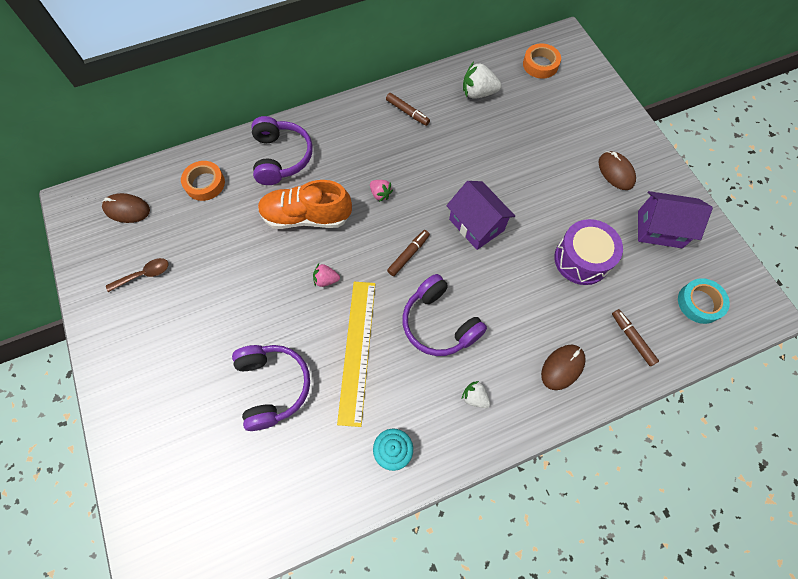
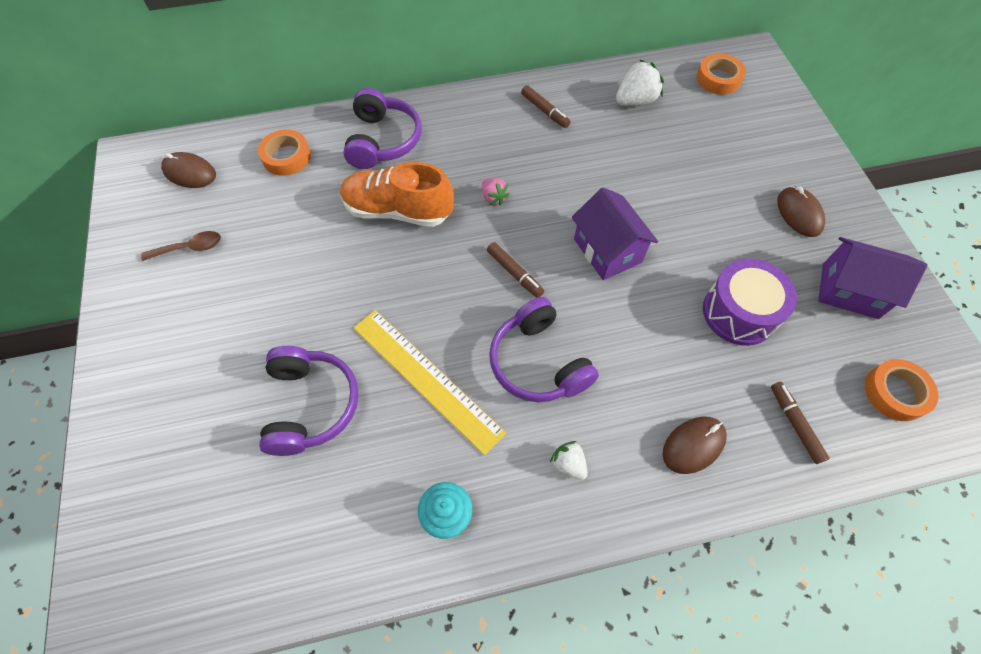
camera: 10 degrees right, 5 degrees down
(326, 280) = (405, 287): pink strawberry -> none
(357, 350) = (426, 378): yellow ruler -> yellow ruler turned 60 degrees counterclockwise
(408, 254) = (514, 273): brown marker -> brown marker turned 90 degrees clockwise
(478, 93) = (635, 100): white strawberry -> white strawberry turned 135 degrees clockwise
(699, 303) = (895, 392): turquoise tape -> orange tape

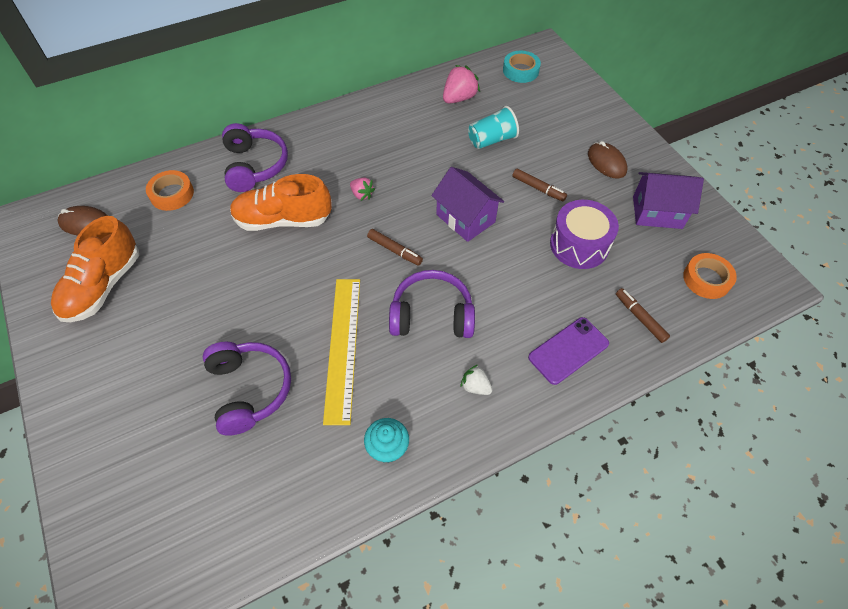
camera: 15 degrees left, 5 degrees down
(189, 248) = (103, 286): brown spoon -> orange shoe
(426, 378) = (343, 347): yellow ruler -> yellow ruler turned 60 degrees clockwise
(538, 362) = (431, 315): purple headphones -> purple headphones turned 135 degrees clockwise
(545, 111) = (387, 118): brown marker -> brown marker (538, 188)
(635, 100) = (459, 98): white strawberry -> pink strawberry
(662, 159) = (491, 140): none -> turquoise cup
(693, 445) = (568, 350): brown mouse -> purple phone
(718, 79) = (520, 70): orange tape -> turquoise tape

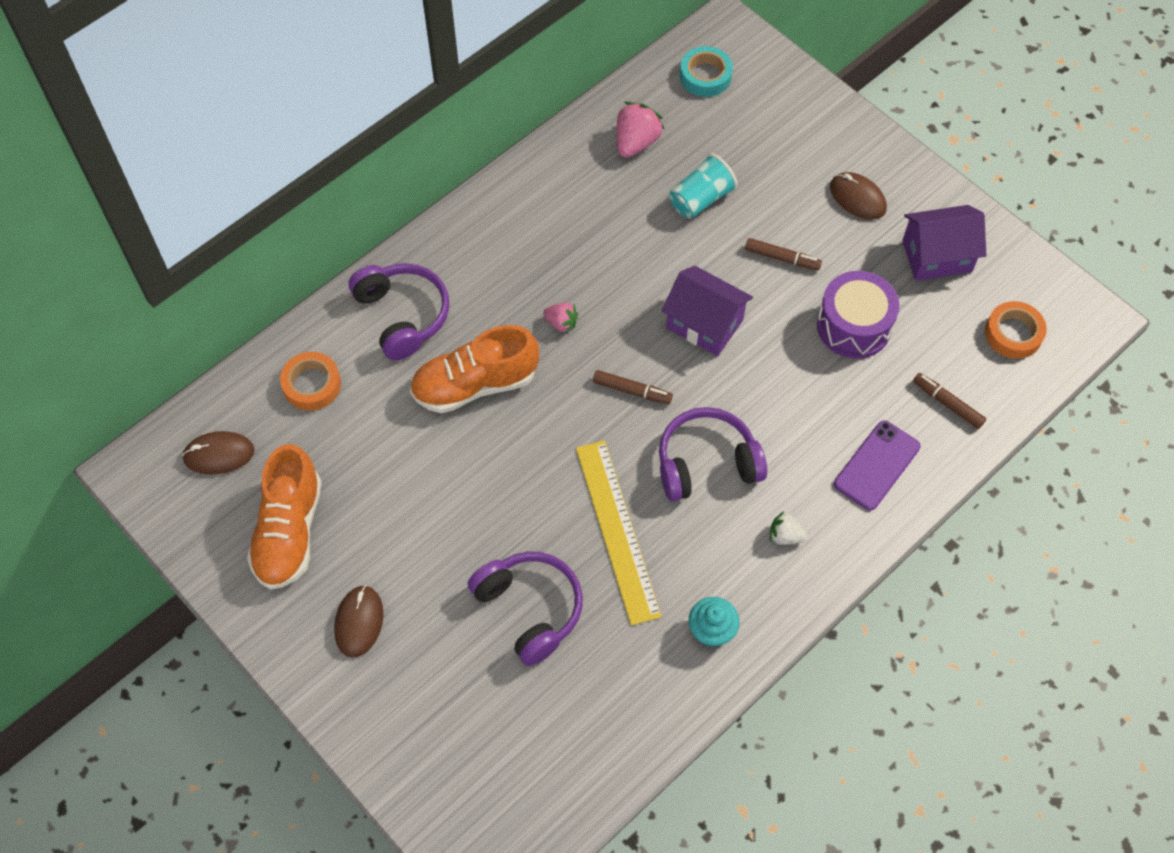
camera: 15 degrees left, 5 degrees up
(117, 364) = (359, 622): none -> brown mouse

